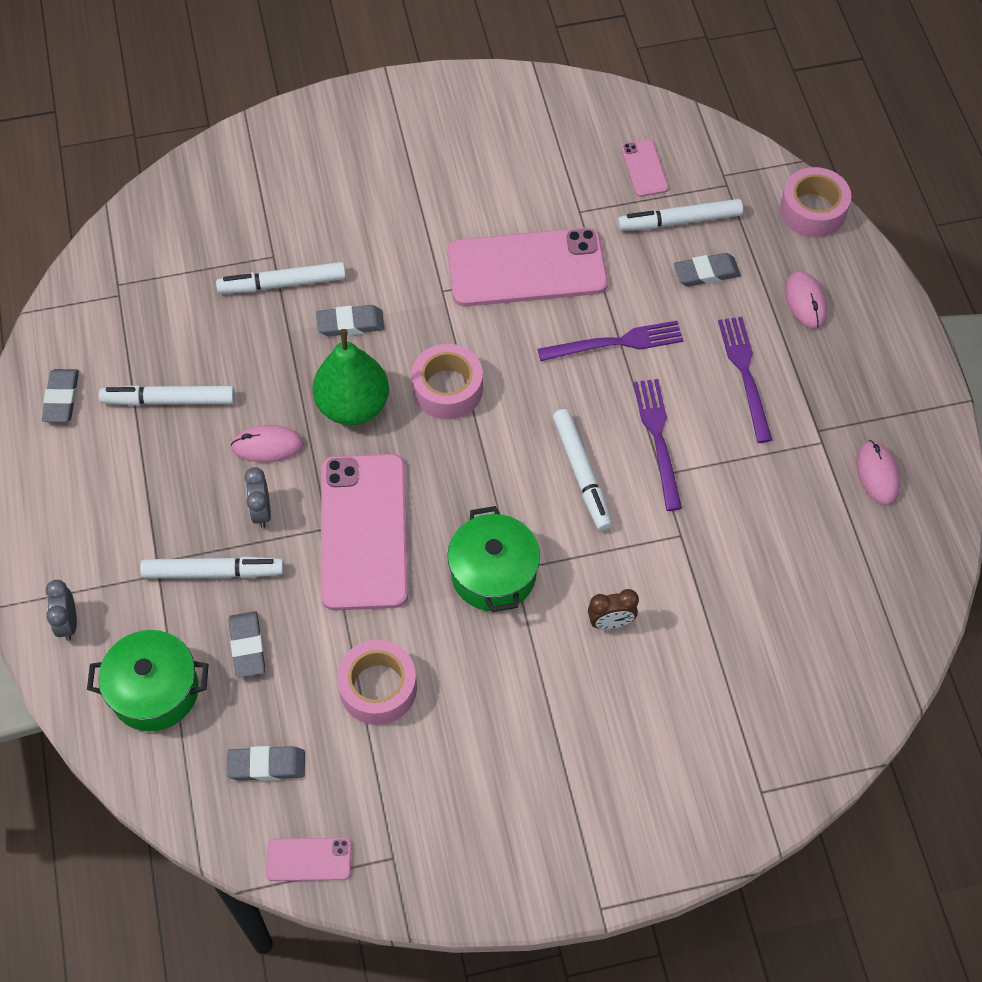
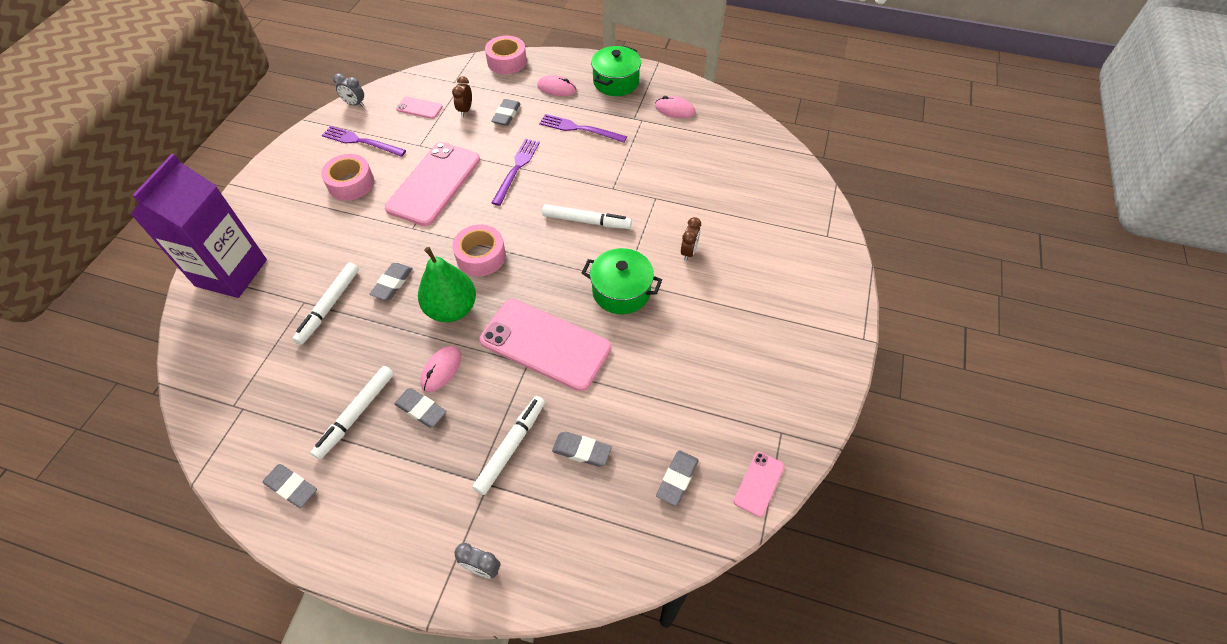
camera: 60 degrees left, 5 degrees down
(154, 691) = (577, 528): green pot -> green pot (616, 82)
(208, 457) = (421, 409): none -> grey eraser
(261, 512) = (487, 396): grey clock -> grey clock (355, 104)
(268, 163) = (231, 273): none -> purple carton
(378, 688) = (659, 387): pink tape -> pink tape (351, 183)
(658, 439) = (590, 179): purple fork -> purple fork (361, 141)
(679, 221) = (465, 110): white marker -> brown clock

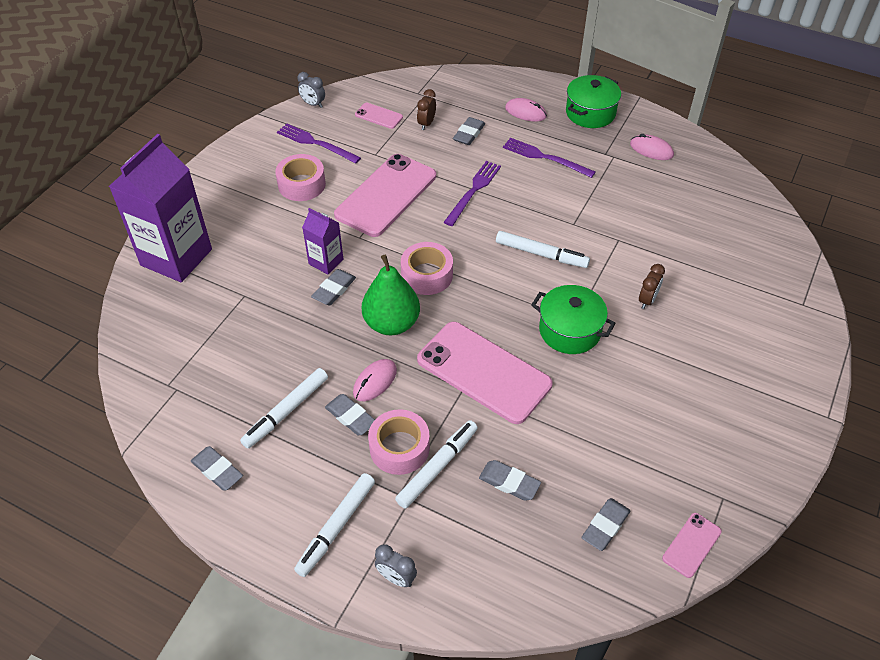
camera: 10 degrees right, 5 degrees down
(329, 306) = (269, 303): white marker -> white marker (336, 527)
(382, 257) = (326, 262): none -> purple carton
(507, 62) = (475, 78): pink tape -> pink tape (399, 448)

